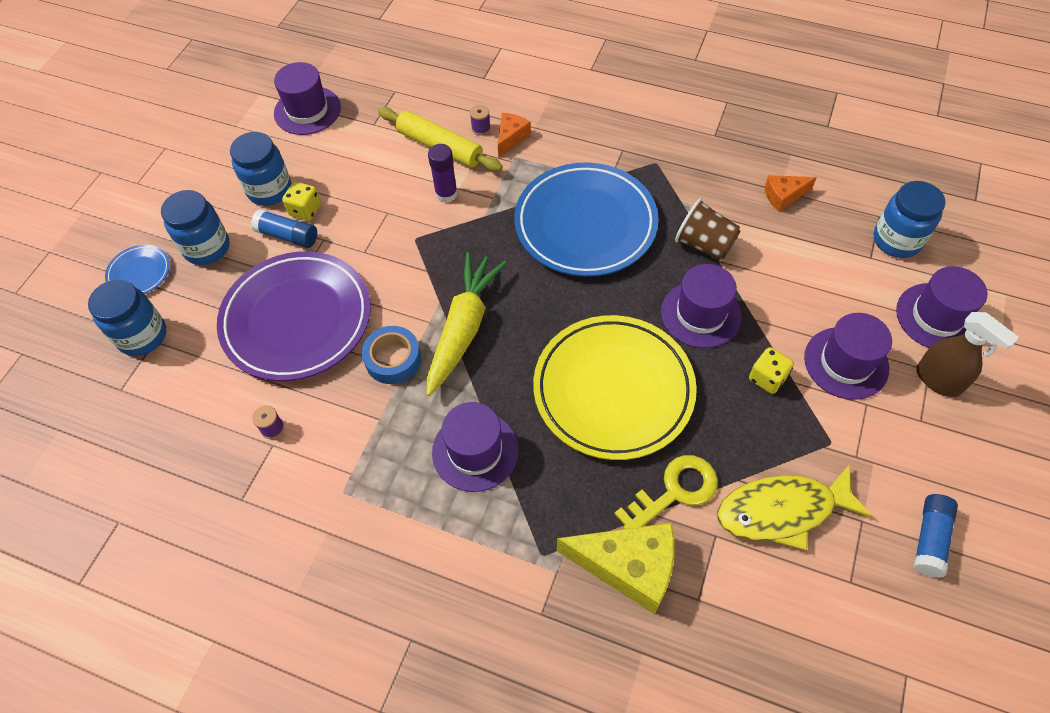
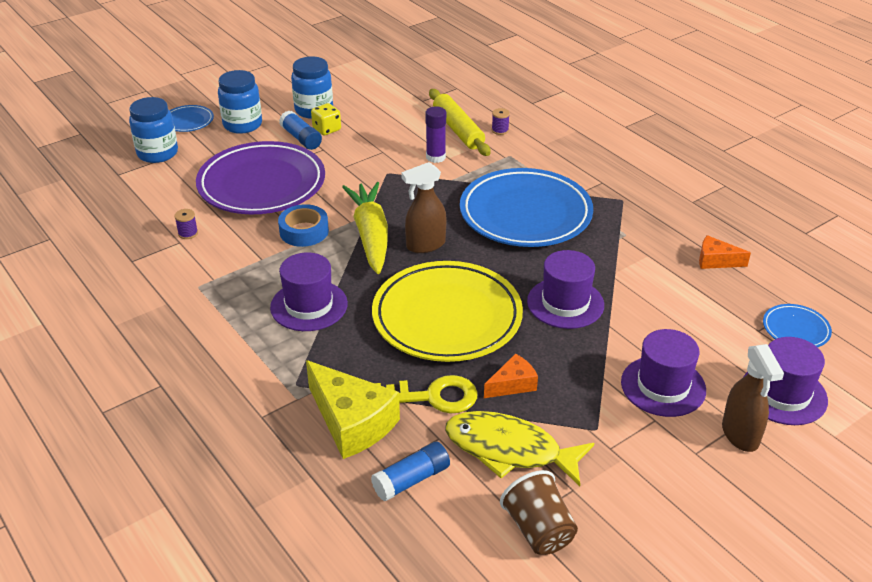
camera: 30 degrees right, 20 degrees down
(307, 110) = (383, 77): purple hat -> none
(463, 328) = (370, 235): yellow carrot -> yellow carrot turned 60 degrees counterclockwise
(511, 137) = (518, 143): orange cheese -> orange cheese (512, 384)
(525, 312) = (425, 245): none -> brown spray bottle
(704, 245) = (612, 263): brown cup -> brown cup (539, 530)
(767, 378) = (582, 365): yellow dice -> none
(896, 240) = (795, 329): blue jar -> blue plate
(930, 539) = (622, 531): blue glue stick -> blue glue stick (411, 480)

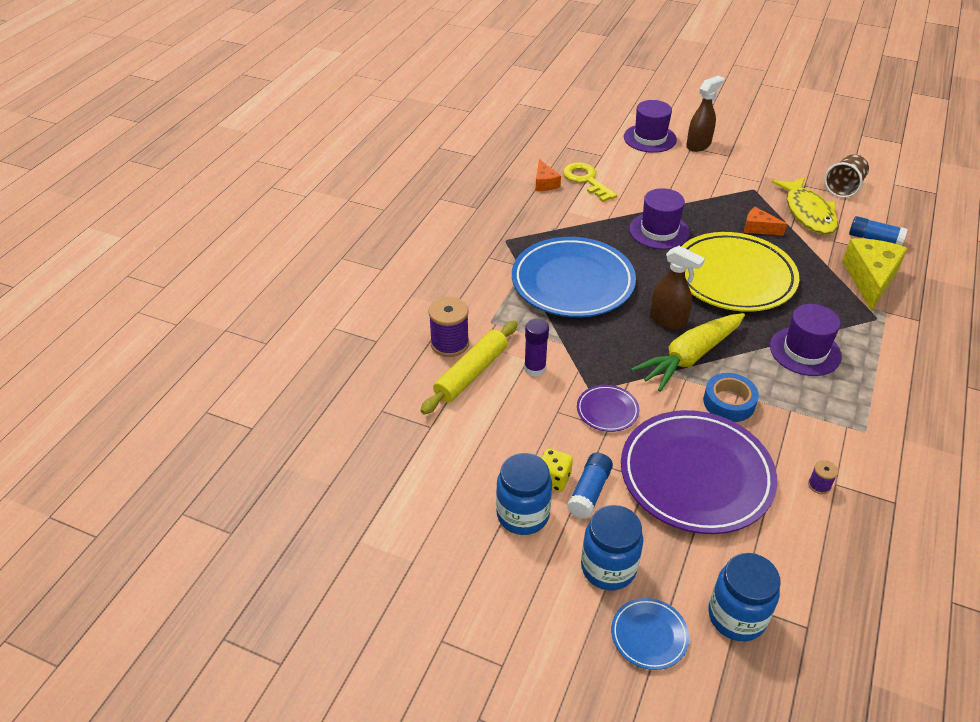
camera: 120 degrees left, 5 degrees up
(359, 172) = (607, 410): none -> purple plate
(433, 397) = (808, 255): yellow key -> yellow key (586, 180)
(500, 130) = (449, 344): purple spool -> purple spool, size x2.00
(663, 386) = (691, 176): purple hat -> none
(795, 329) = (587, 143): blue plate -> none

